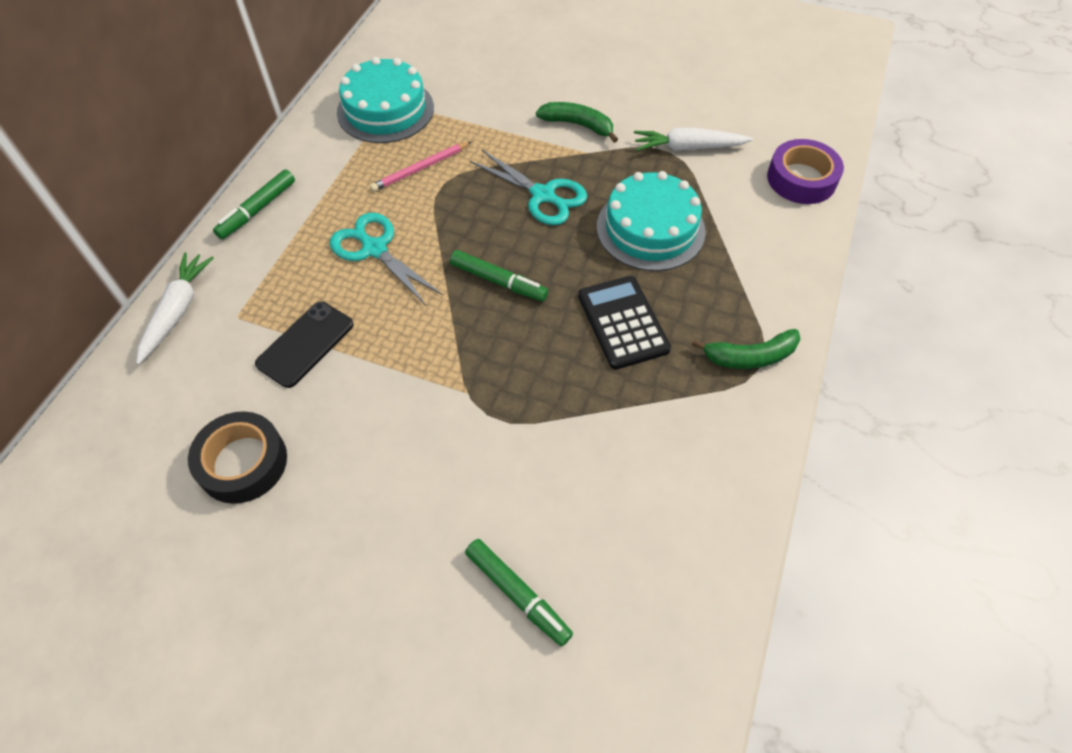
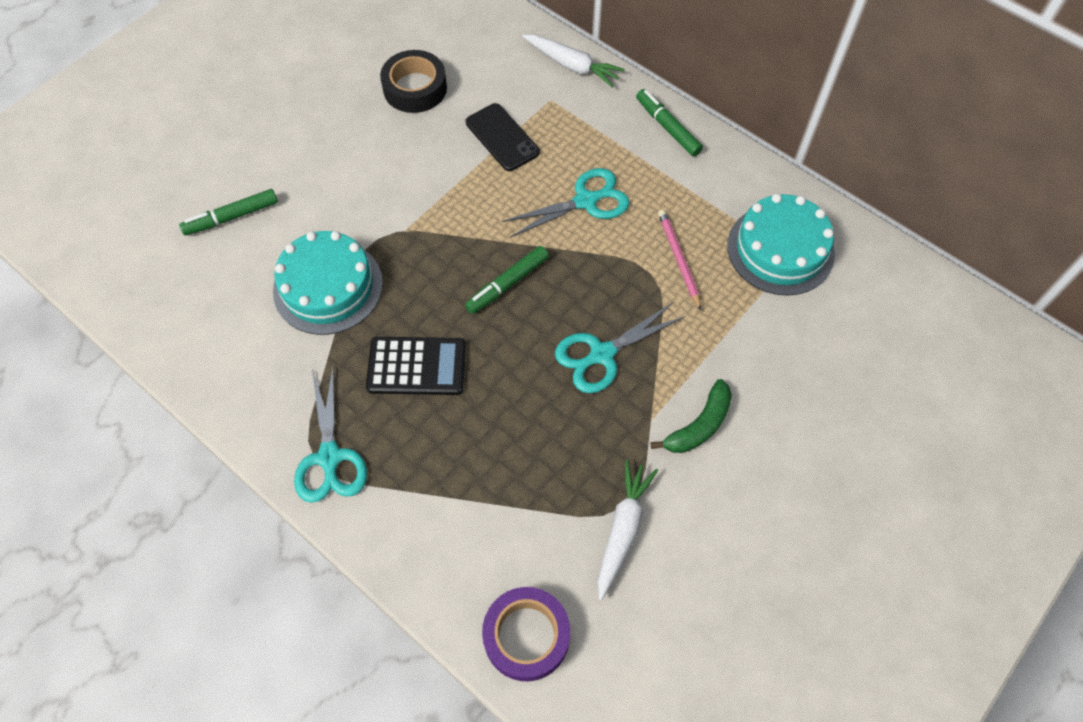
camera: 110 degrees right, 5 degrees up
(650, 229) = (517, 437): turquoise cake -> turquoise cake (328, 287)
(750, 357) = (329, 457): green banana -> turquoise scissors

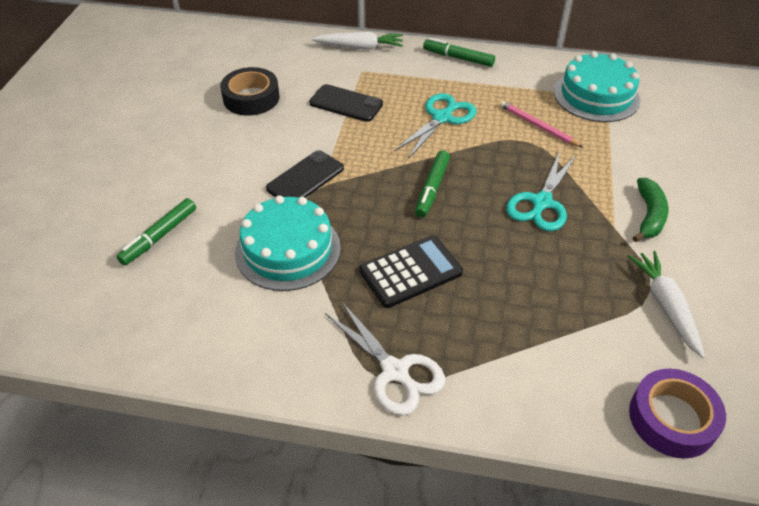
camera: 30 degrees left, 15 degrees down
(329, 457) = (395, 371): turquoise scissors -> white scissors
(398, 213) = (305, 178): none -> black phone

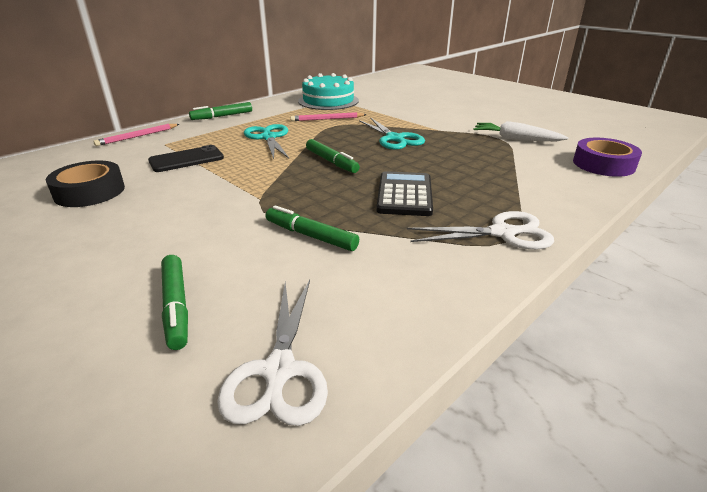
camera: 55 degrees left, 15 degrees down
(134, 318) = (279, 371): none -> white scissors
(288, 250) = (310, 236): turquoise cake -> green marker
(305, 178) = (238, 201): black phone -> none
(359, 47) = (137, 136): white carrot -> pink pencil
(649, 215) = (442, 121): green banana -> none

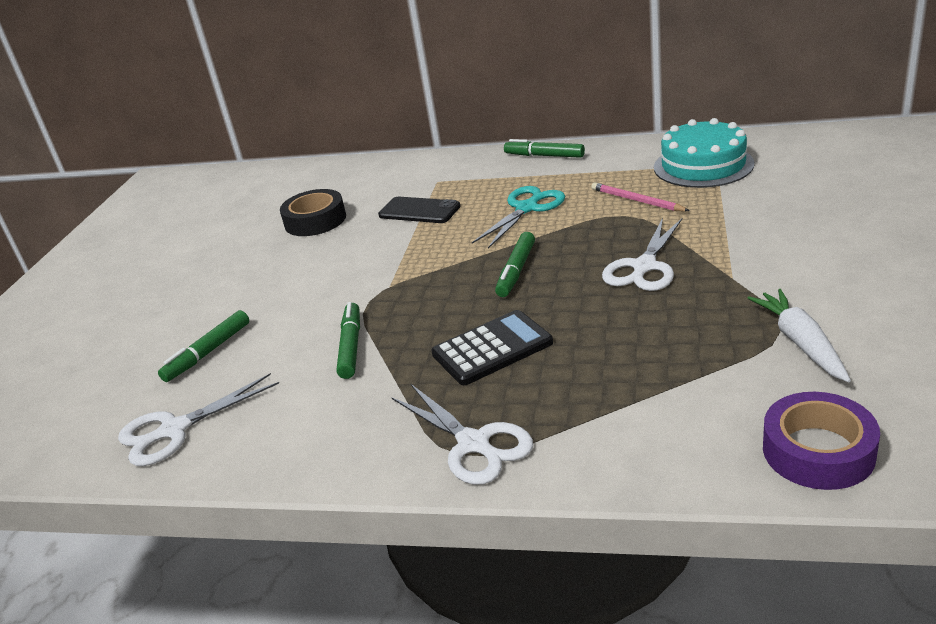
camera: 60 degrees right, 0 degrees up
(137, 136) = (435, 162): pink pencil -> none
(394, 138) = (644, 266): turquoise scissors -> white scissors

